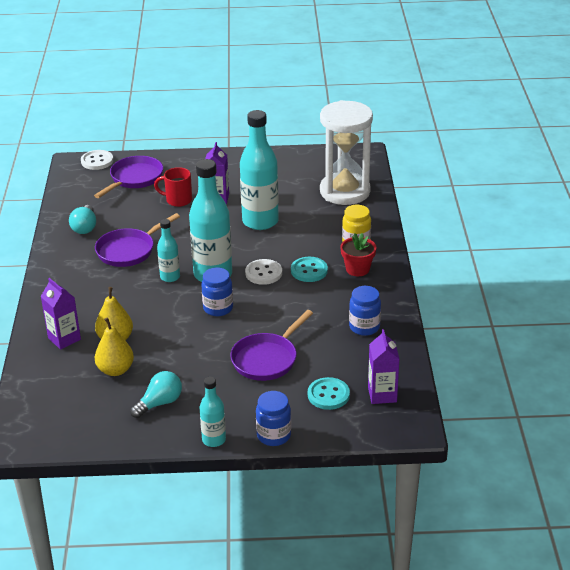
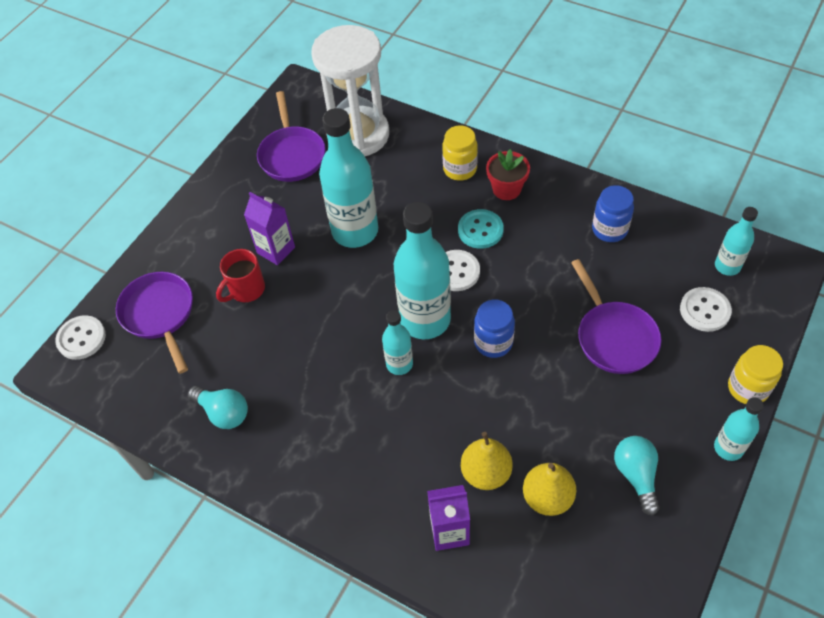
camera: 55 degrees left, 20 degrees up
(129, 250) = (312, 384): purple pan -> purple pan (292, 155)
(274, 435) = (747, 388): blue jar -> yellow jar
(328, 395) = (704, 310): turquoise button -> white button
(382, 394) = (727, 266): purple carton -> turquoise bottle

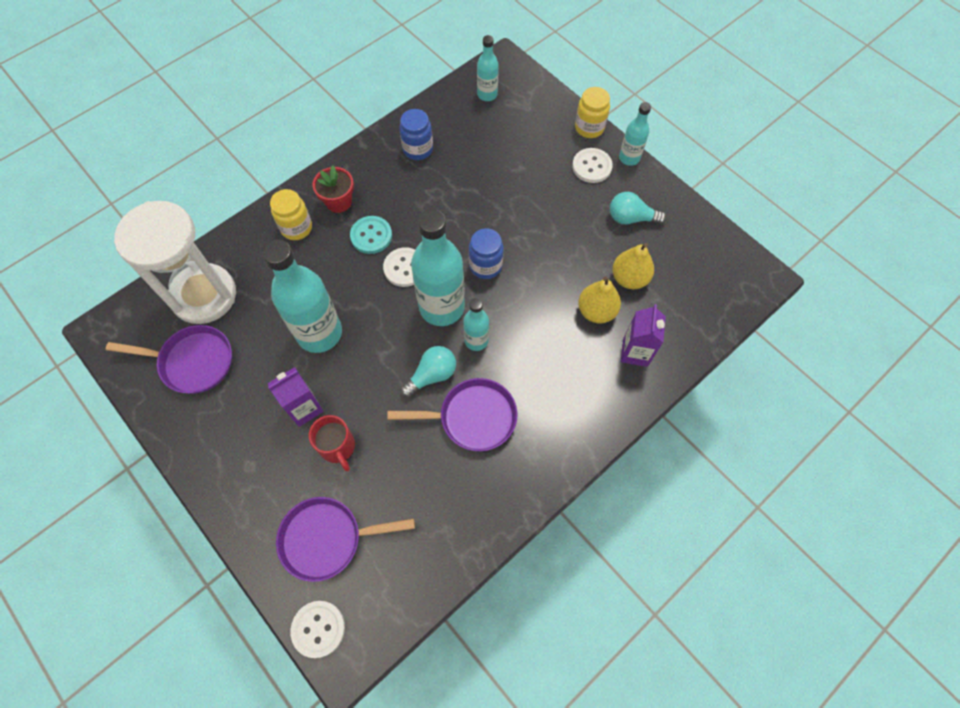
camera: 75 degrees left, 10 degrees up
(223, 413) = (465, 500): turquoise light bulb -> turquoise light bulb (432, 375)
(614, 337) = (516, 186): purple pan -> purple pan (472, 417)
(704, 310) = (518, 123): white button -> white button (592, 166)

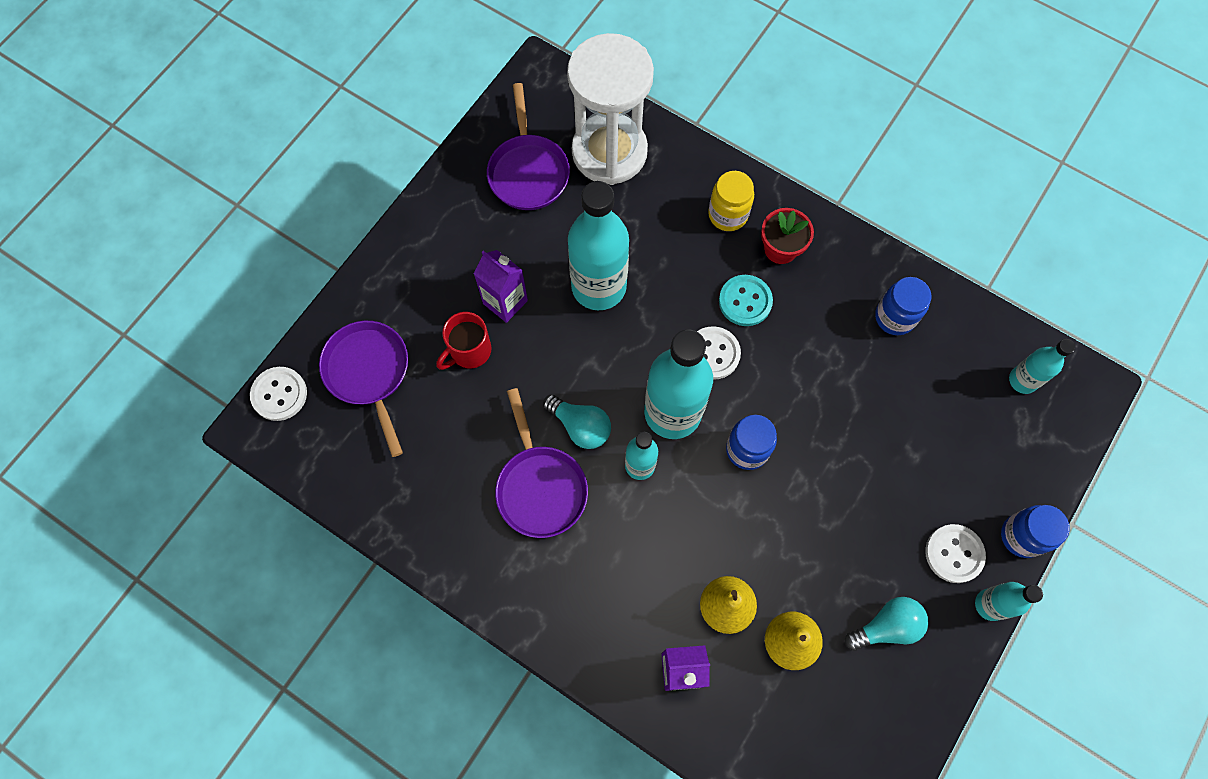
camera: 75 degrees right, 5 degrees up
(589, 128) = (1021, 536): yellow jar -> blue jar
(631, 218) = (886, 626): turquoise light bulb -> turquoise light bulb turned 75 degrees clockwise

